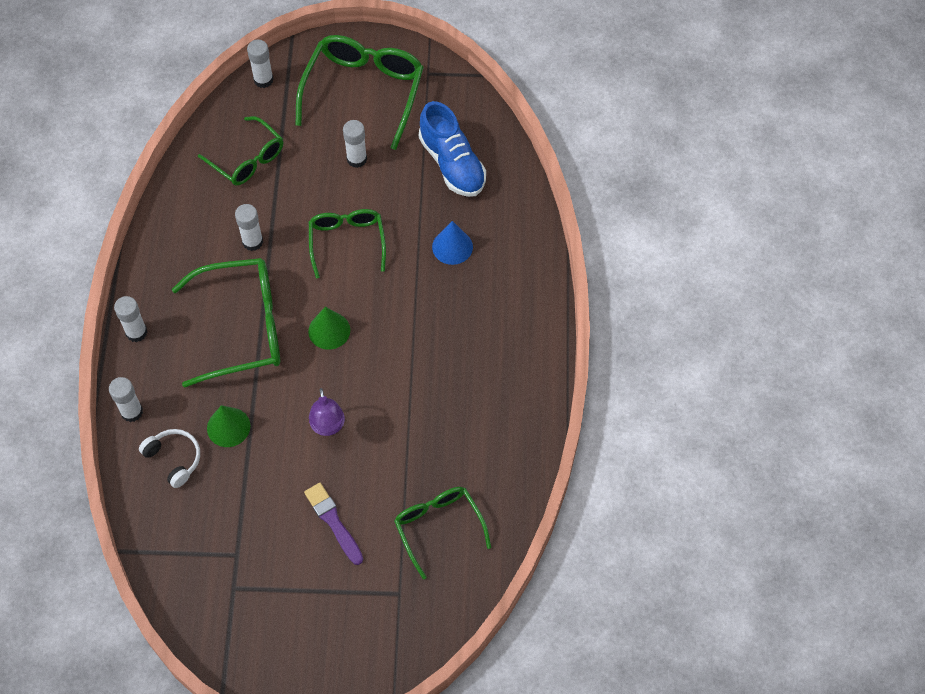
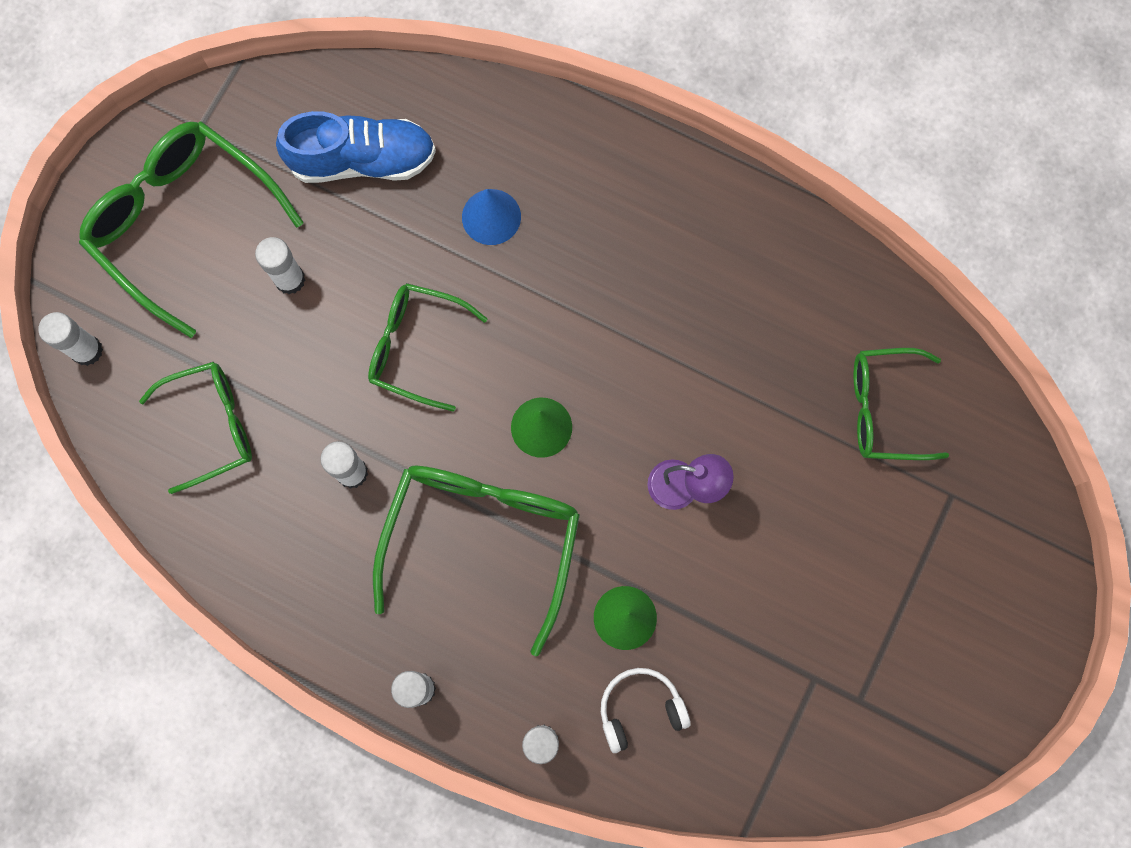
camera: 65 degrees left, 15 degrees up
(333, 521) = (821, 536): purple brush -> none

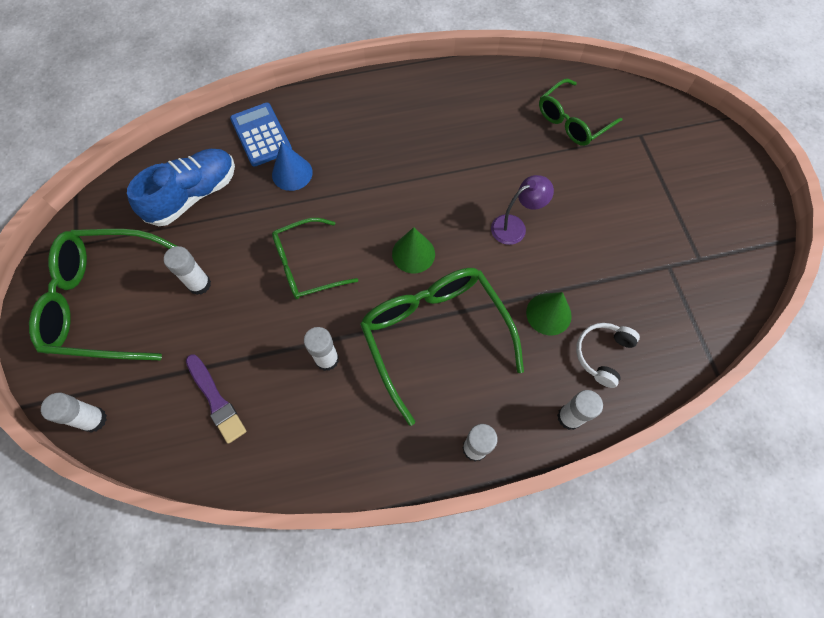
camera: 40 degrees left, 10 degrees down
(212, 426) = (216, 400): green glasses -> purple brush
(497, 136) = (261, 135): none -> blue calculator

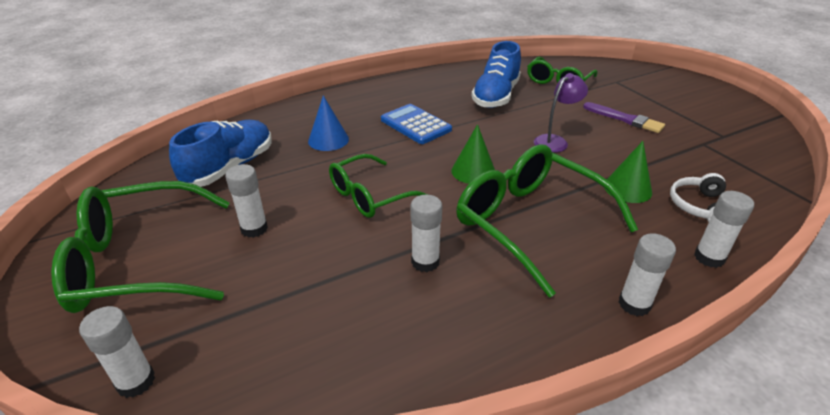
camera: 15 degrees left, 30 degrees down
(216, 400) = (304, 325): purple brush -> purple brush (625, 119)
(261, 135) = (289, 122): blue calculator -> blue calculator (415, 125)
(489, 134) = (496, 96): none -> blue shoe

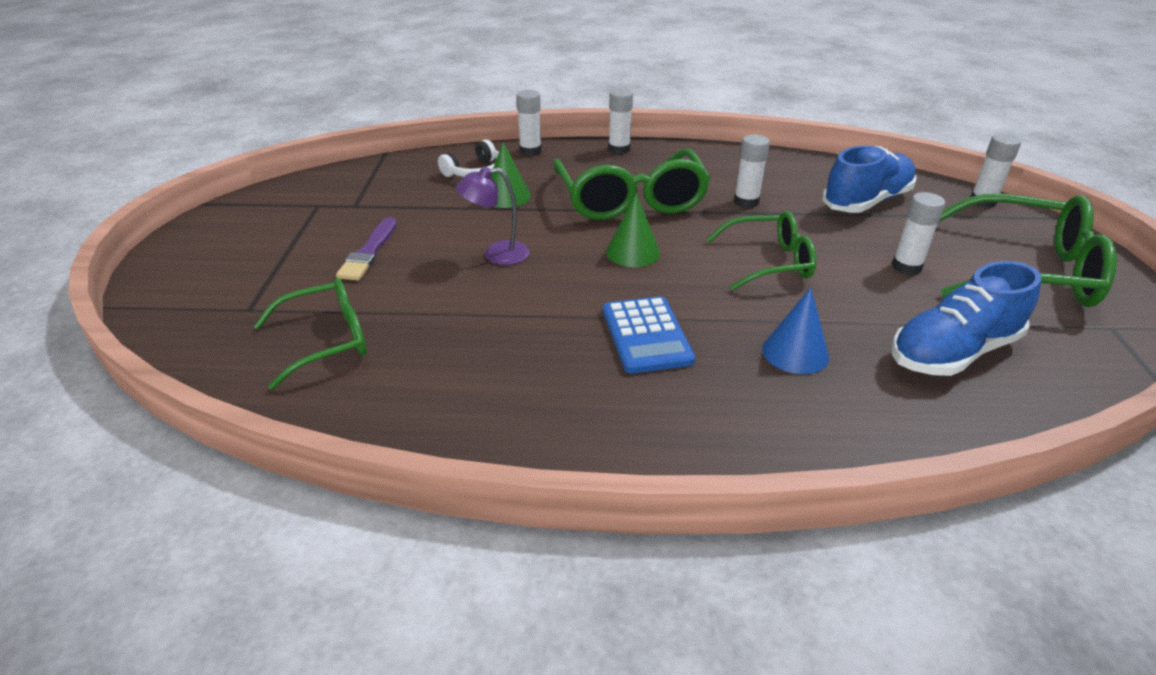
camera: 150 degrees left, 0 degrees up
(496, 96) = (466, 347): blue shoe -> blue shoe (866, 201)
(625, 119) = (369, 252): purple brush -> purple brush turned 150 degrees counterclockwise

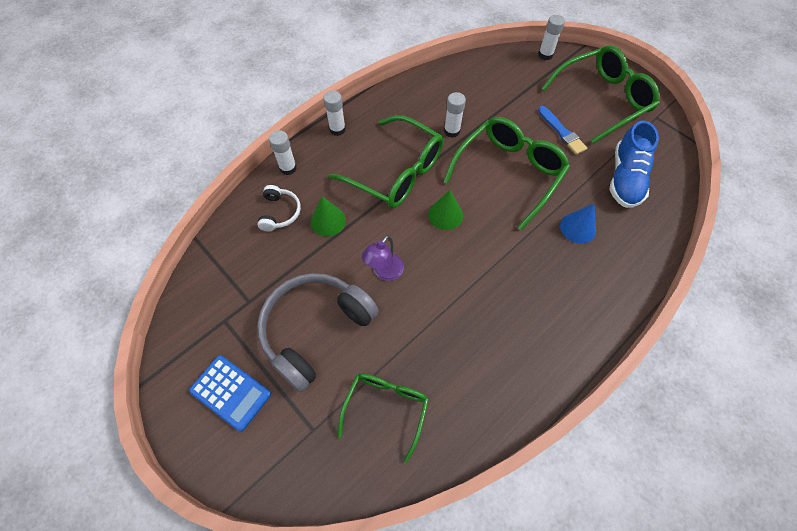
camera: 45 degrees left, 25 degrees up
(369, 252) = (315, 330): purple brush -> grey headphones
(646, 335) = (516, 269): blue calculator -> blue calculator (230, 392)
(769, 262) = (509, 173): green glasses -> green glasses, size x1.61
(866, 201) = (501, 91): blue shoe -> none
(906, 267) = (562, 132): white glue stick -> blue brush

